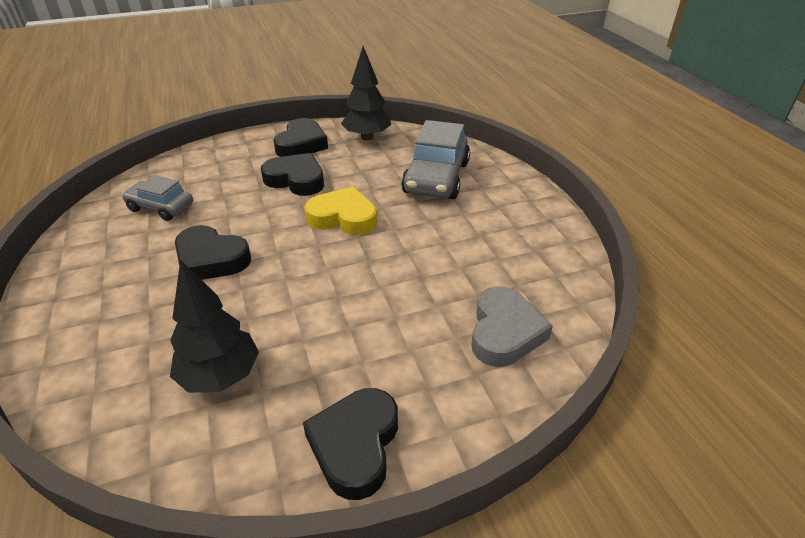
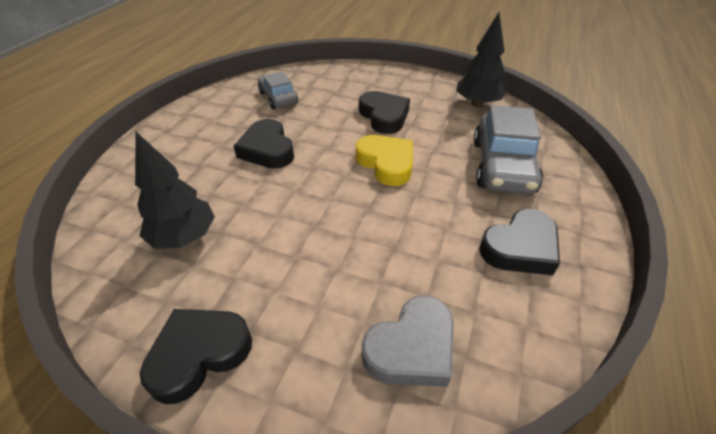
camera: 40 degrees right, 5 degrees up
(301, 144) = (418, 89): black heart -> black heart (520, 248)
(436, 178) = (502, 166): grey car -> grey car turned 45 degrees counterclockwise

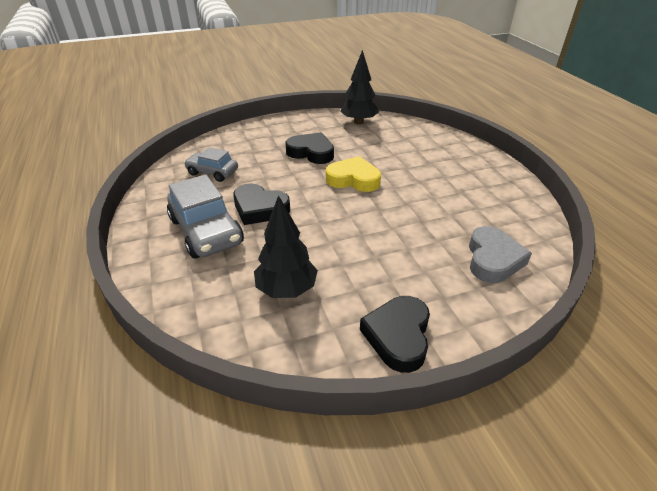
camera: 40 degrees left, 5 degrees down
(502, 166) = (418, 151): grey car -> grey car (206, 231)
(520, 248) = (478, 187): black heart -> none

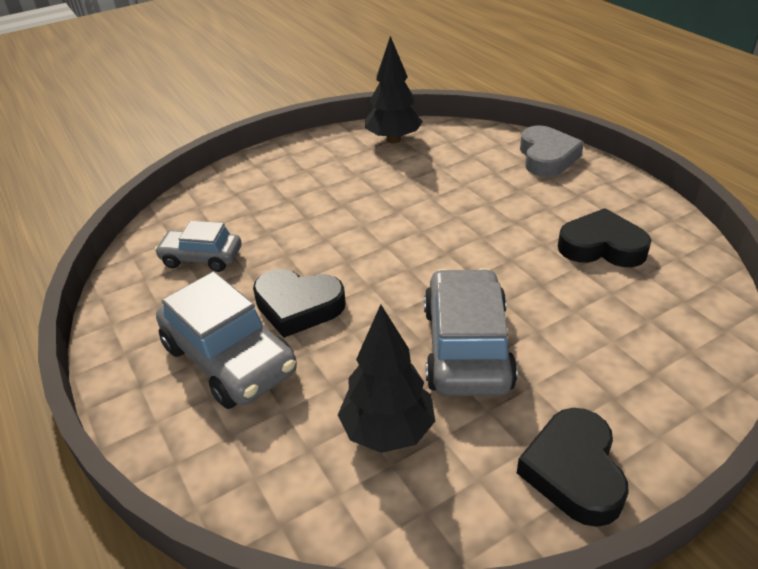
camera: 10 degrees left, 0 degrees up
(311, 152) = (341, 200): black heart -> black heart (601, 246)
(353, 179) = (420, 234): yellow heart -> none
(357, 250) = (466, 347): none -> grey car
(493, 259) = (659, 326): grey heart -> grey heart (547, 157)

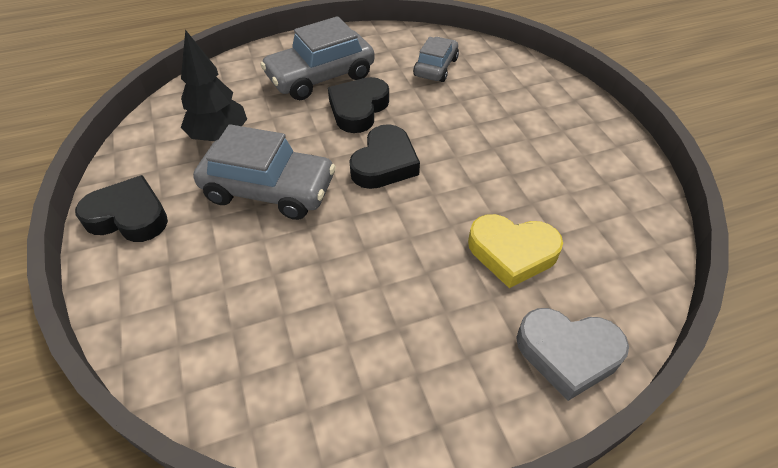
camera: 100 degrees right, 10 degrees up
(393, 140) = (624, 205): black tree -> none
(471, 184) = (512, 253): none -> yellow heart
(601, 246) = (356, 337): black heart -> black heart (384, 163)

